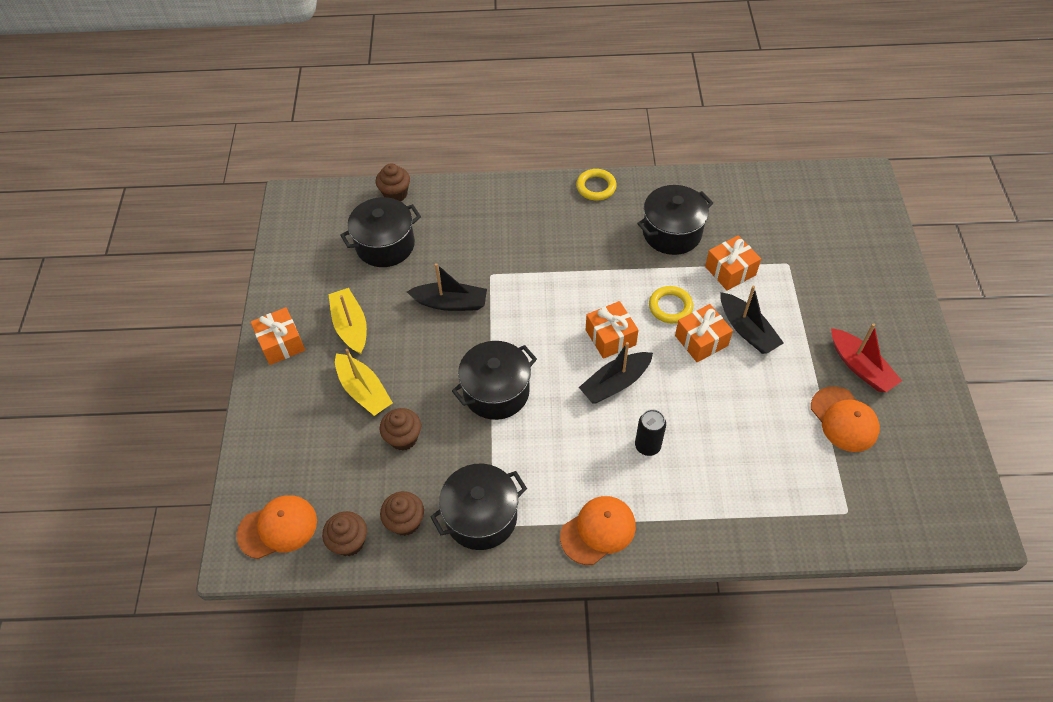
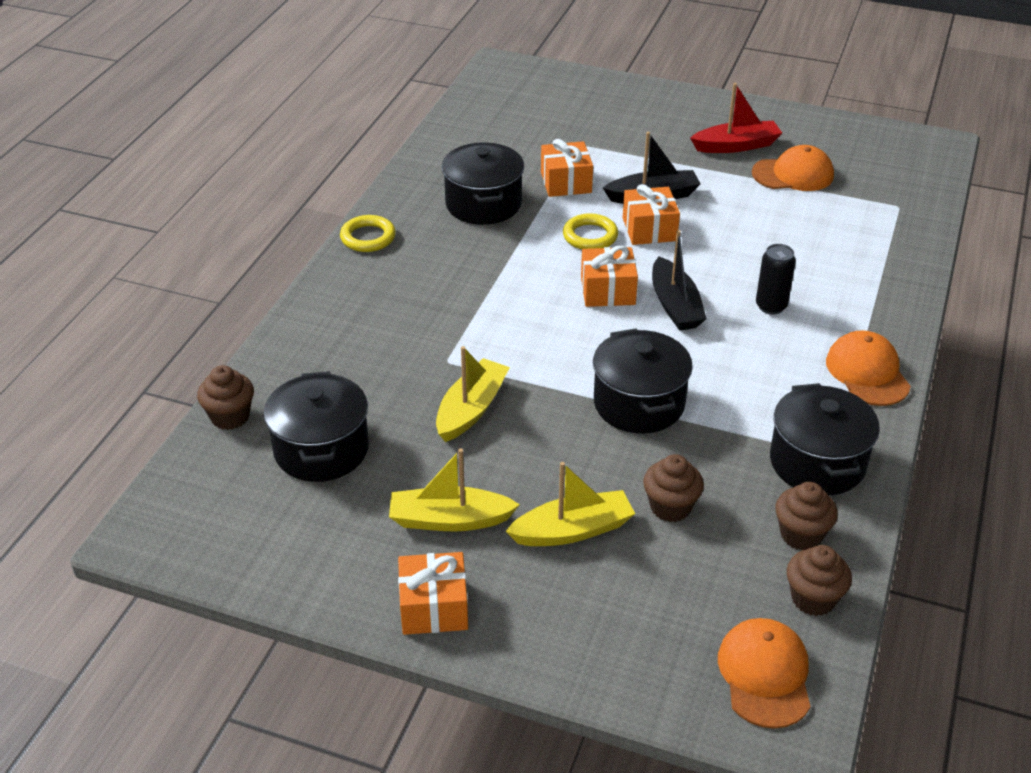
camera: 70 degrees left, 15 degrees down
(450, 303) = (471, 409): black boat -> yellow boat

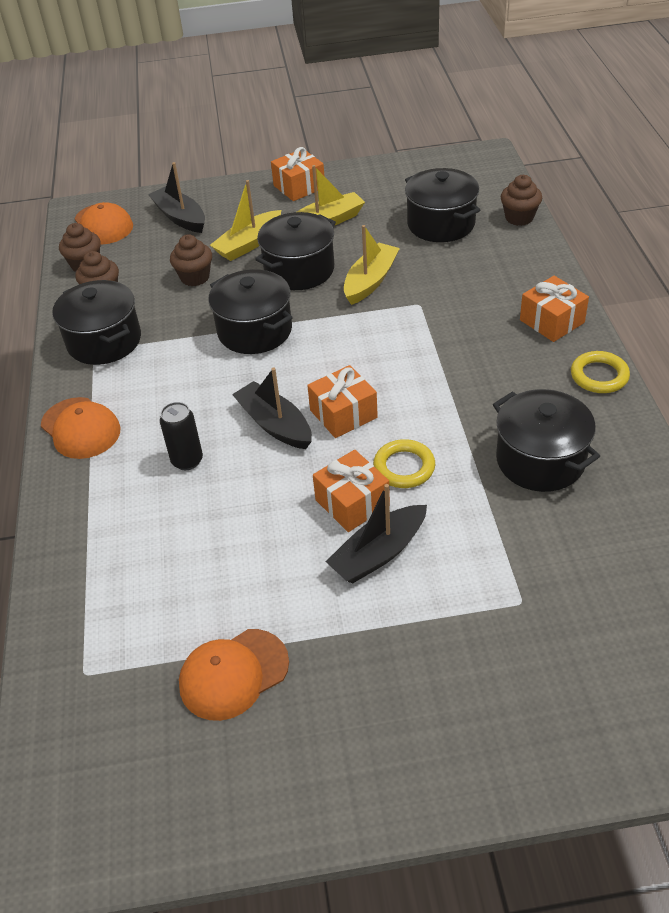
camera: 155 degrees right, 5 degrees up
(471, 409) = (370, 281): yellow boat -> yellow boat turned 150 degrees counterclockwise
(538, 460) = (299, 270): none -> black pot
(566, 182) = (486, 530): orange gift -> orange gift (552, 321)
(641, 630) = (180, 217): none -> black boat
(736, 146) = (331, 700): red boat -> none

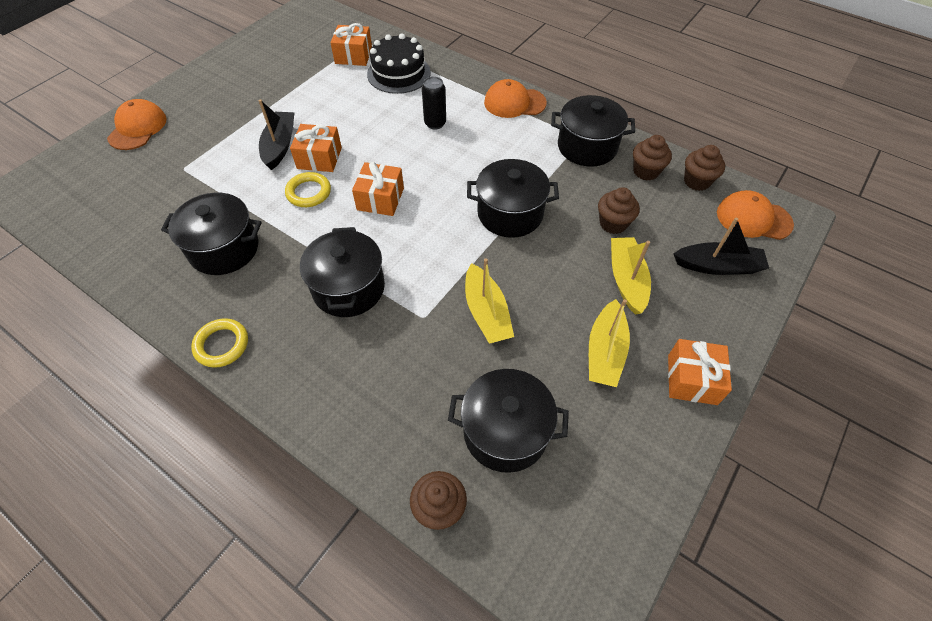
camera: 130 degrees right, 10 degrees up
(124, 566) = (399, 73): none -> black cake
(233, 674) = (299, 72): orange cap -> orange cap (137, 128)
(275, 424) = (413, 168): black boat -> none
(299, 270) = (553, 283): black pot -> black pot (348, 288)
(552, 321) = (298, 376): orange gift -> orange gift (353, 56)

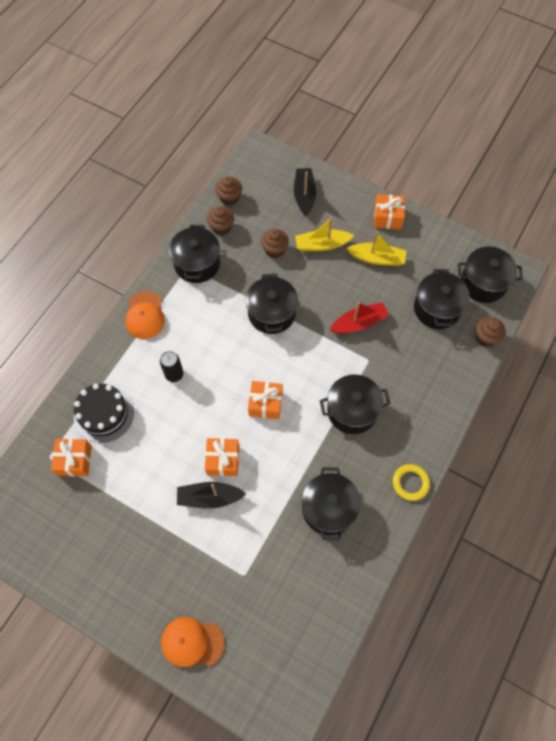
camera: 95 degrees left, 10 degrees up
(309, 192) = (263, 459): yellow ring -> none
(486, 313) = (359, 323): yellow boat -> red boat
(557, 529) = (483, 283): none -> black pot
(753, 218) = (261, 171): orange cap -> none

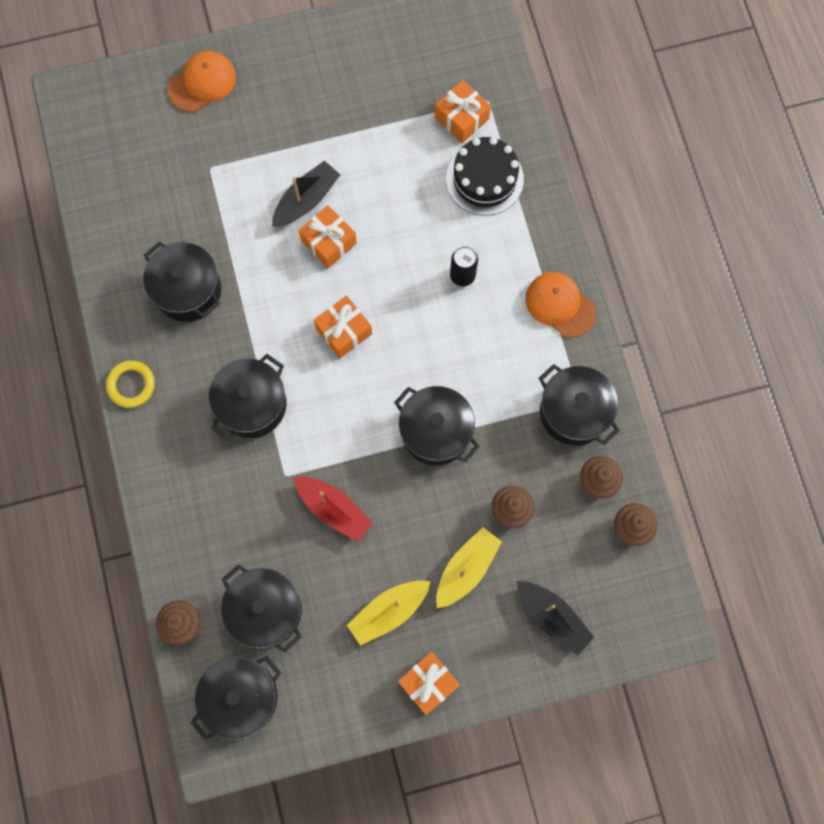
camera: 135 degrees right, 10 degrees up
(359, 323) = (334, 509): red boat -> red boat turned 75 degrees counterclockwise

